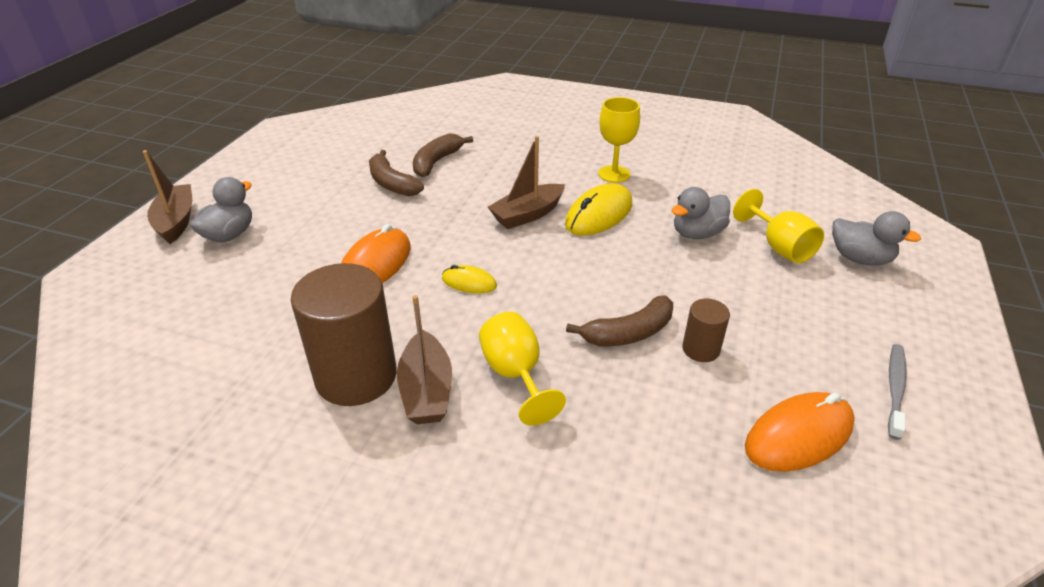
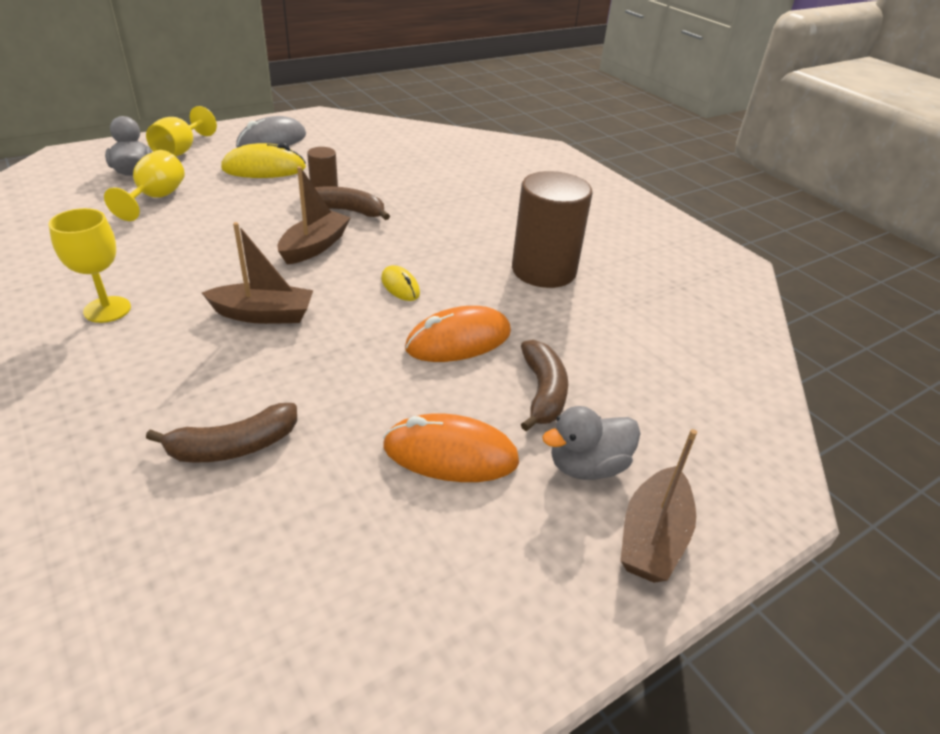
camera: 145 degrees left, 0 degrees up
(391, 183) = (332, 440): brown banana -> brown banana (543, 392)
(426, 390) = (505, 244): brown boat -> brown boat (314, 246)
(515, 374) = (444, 226): yellow goblet -> yellow goblet (180, 151)
(599, 214) = (209, 281): yellow mouse -> yellow mouse (264, 169)
(697, 233) = (179, 230): grey duck -> none
(798, 435) = (348, 152): orange mouse -> orange mouse (450, 454)
(895, 389) = (272, 141): grey toothbrush -> grey mouse

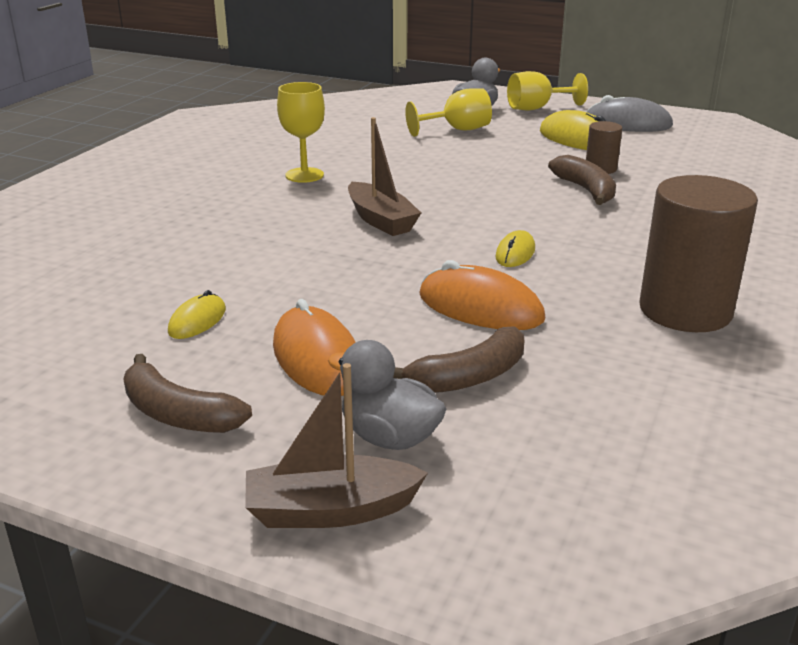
camera: 60 degrees right, 10 degrees down
(234, 446) = (220, 271): brown banana -> brown banana (178, 414)
(312, 501) = (197, 321): none -> yellow mouse
(314, 246) = (505, 200): brown boat -> none

